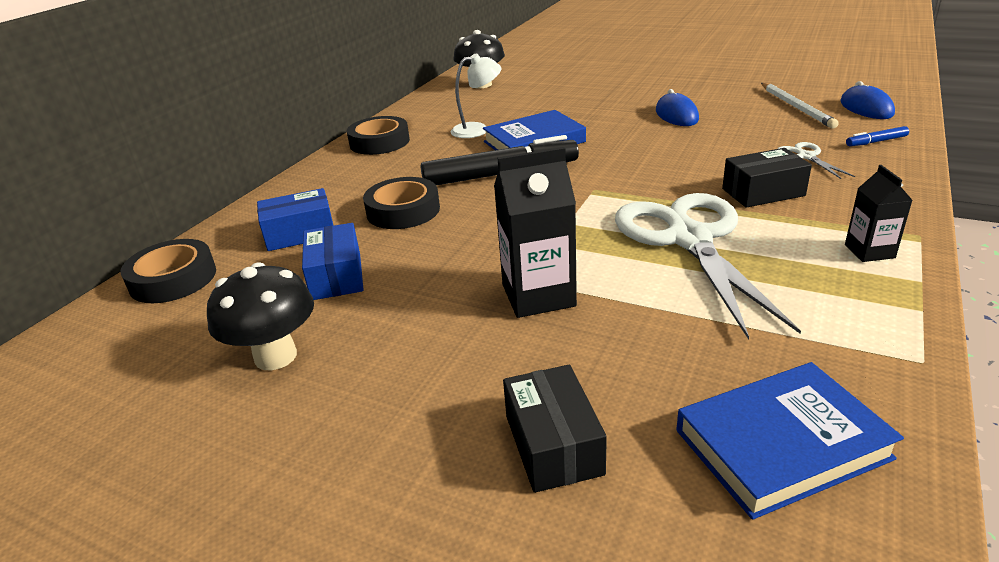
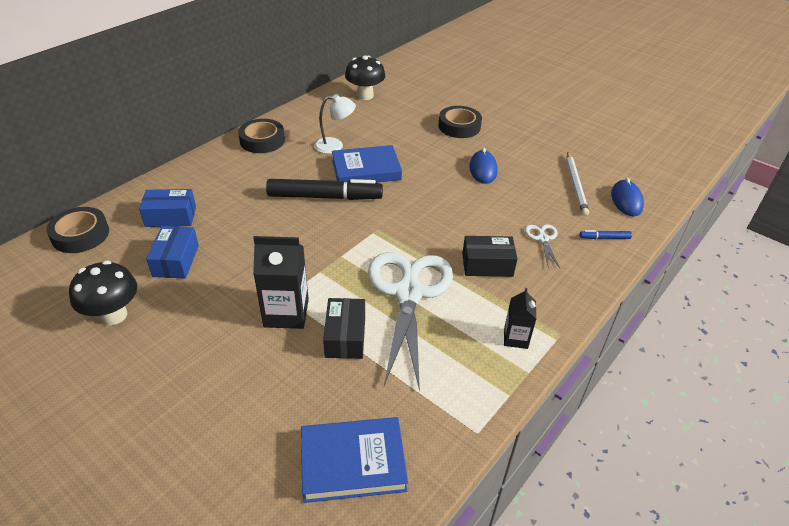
camera: 10 degrees right, 10 degrees up
(403, 211) = (244, 214): black tape -> black tape (459, 126)
(553, 444) = (231, 424): black box -> black box (345, 337)

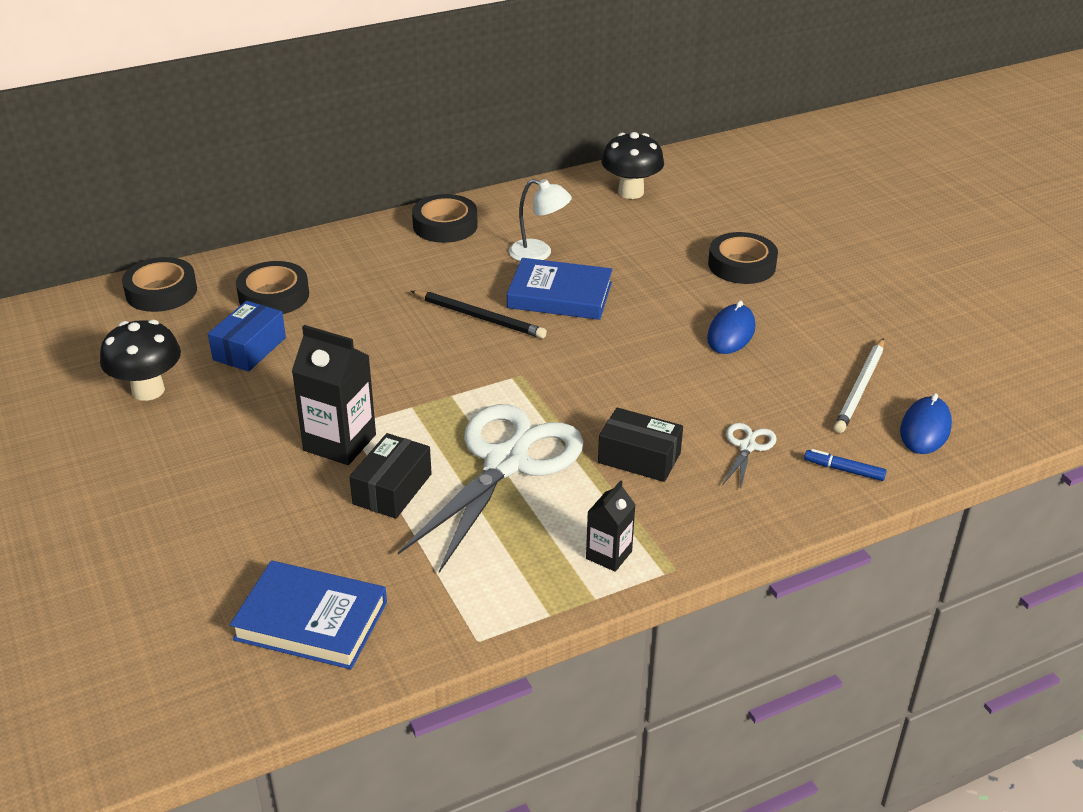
camera: 25 degrees right, 5 degrees down
(171, 217) = (274, 296): blue box -> black tape
(325, 197) = (479, 317): black marker -> black pencil

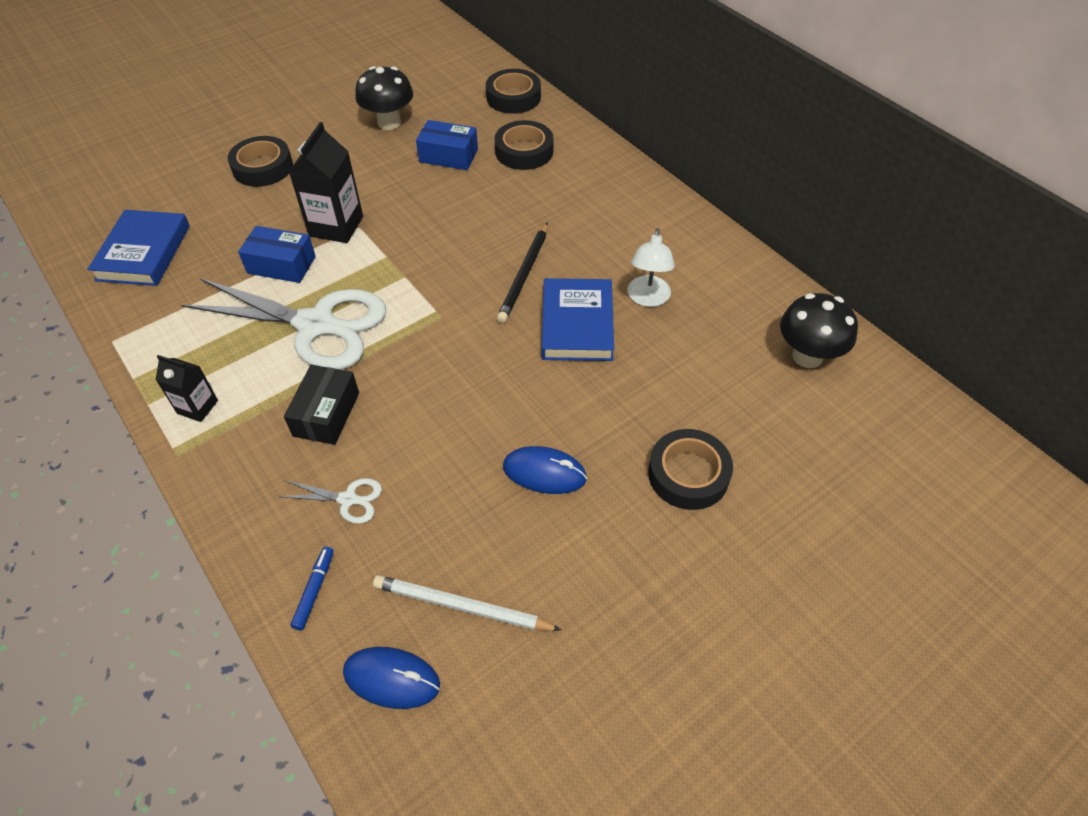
camera: 80 degrees right, 15 degrees up
(392, 489) = (281, 265): black box -> blue box
(445, 225) = (673, 226): black tape -> black tape (262, 167)

